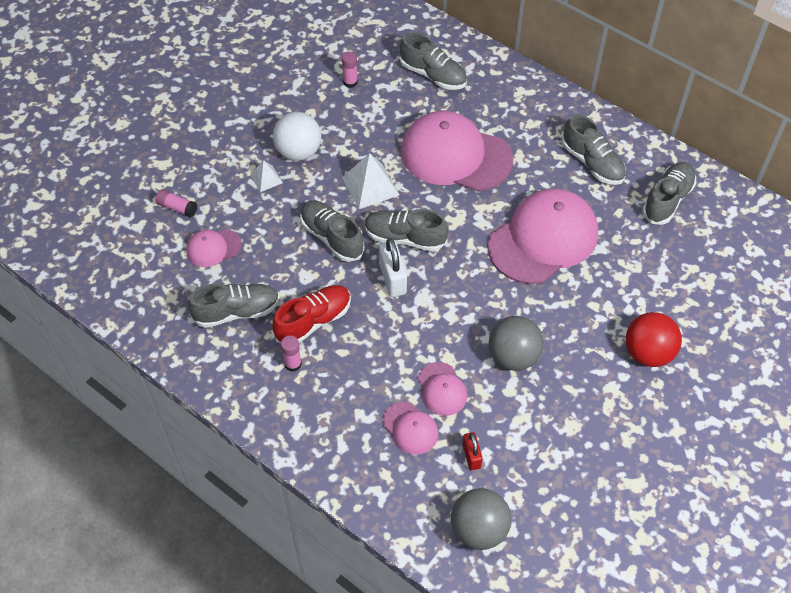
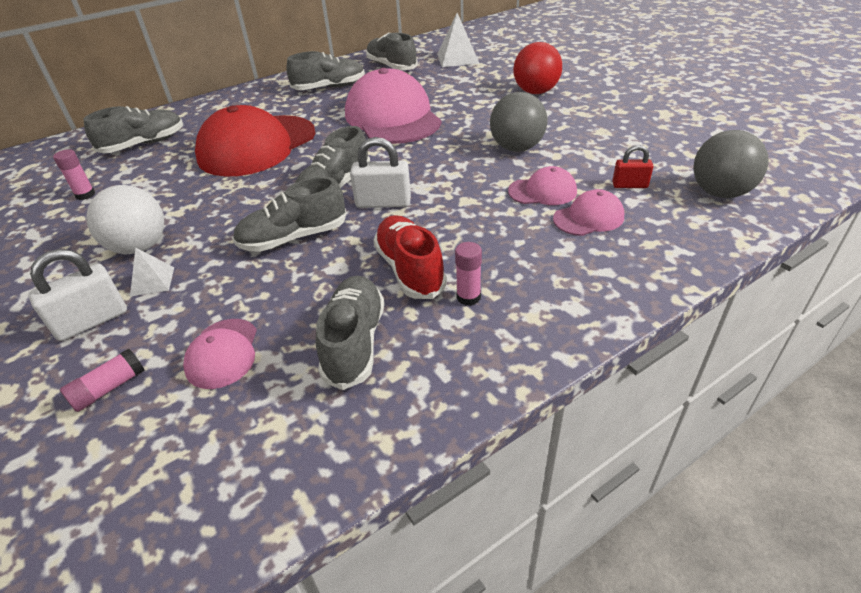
camera: 70 degrees left, 15 degrees down
(224, 168) = (92, 321): none -> white padlock
(370, 186) = (245, 201): white pyramid -> white pyramid (457, 58)
(455, 155) = (257, 146): pink cap -> red cap

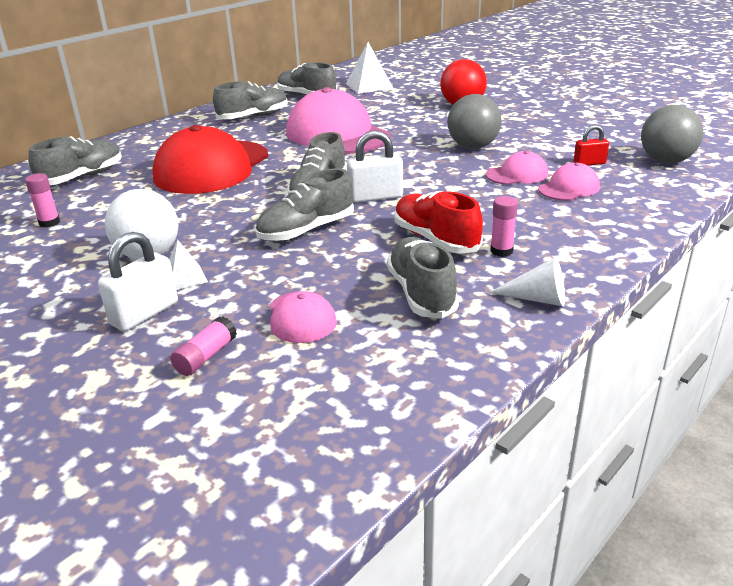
camera: 15 degrees left, 10 degrees down
(469, 373) = (537, 298): none -> white cone

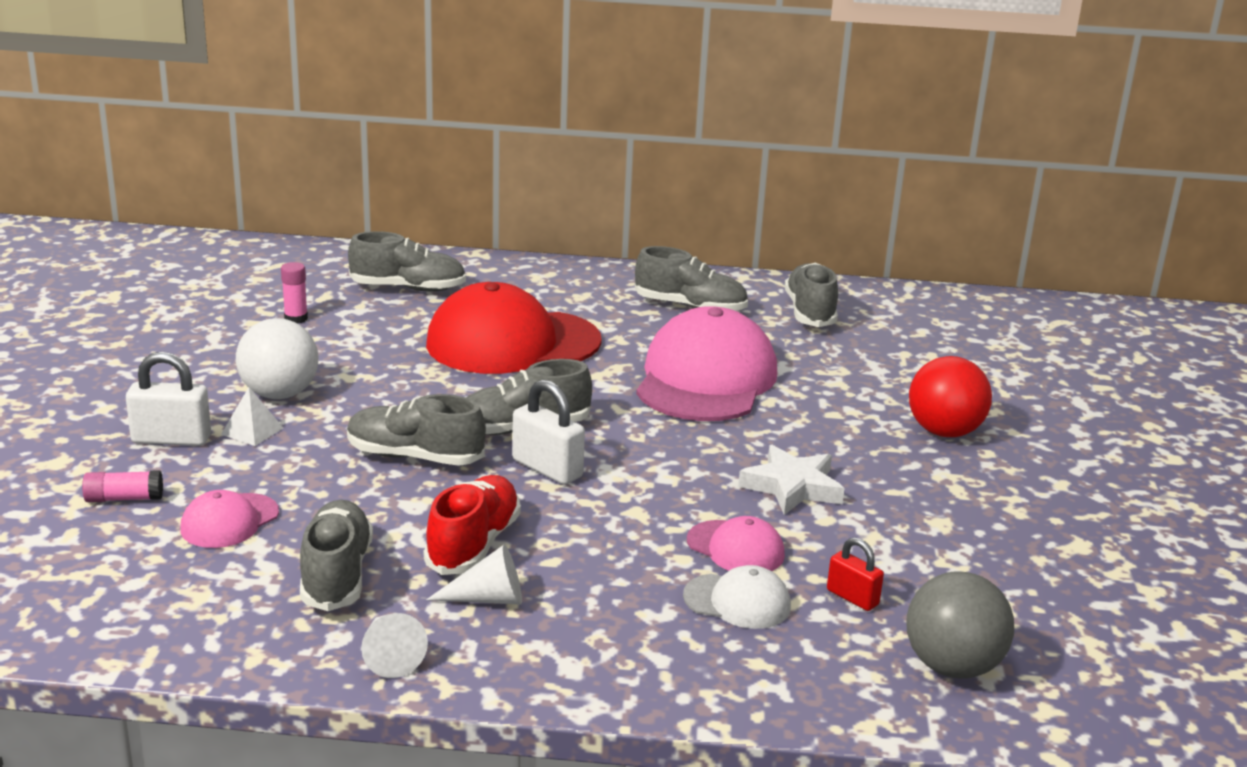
camera: 50 degrees right, 5 degrees down
(369, 86) = (917, 339): white pyramid -> none
(421, 293) = (336, 575): grey shoe -> grey shoe turned 45 degrees counterclockwise
(473, 147) = (792, 487): grey ball -> white star
(501, 251) = (487, 598): pink glue stick -> white cone
(569, 188) = (737, 601): pink cap -> white cap

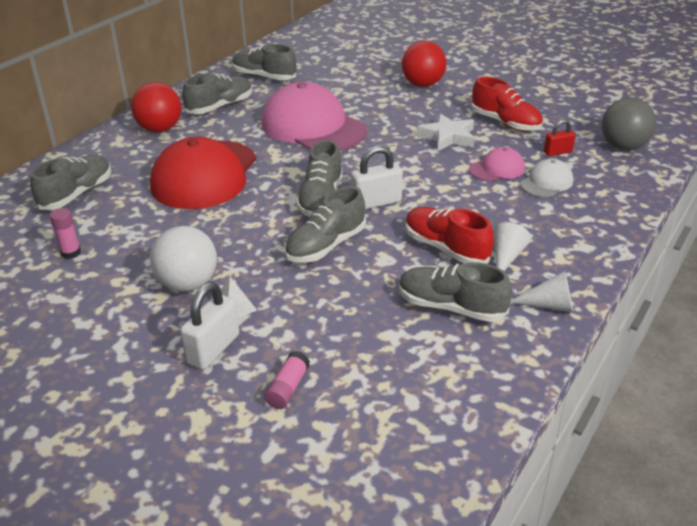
camera: 60 degrees left, 10 degrees up
(229, 521) = (356, 340): pink cap -> none
(593, 289) = (160, 129): none -> red ball
(899, 530) = (505, 123): none -> red shoe

